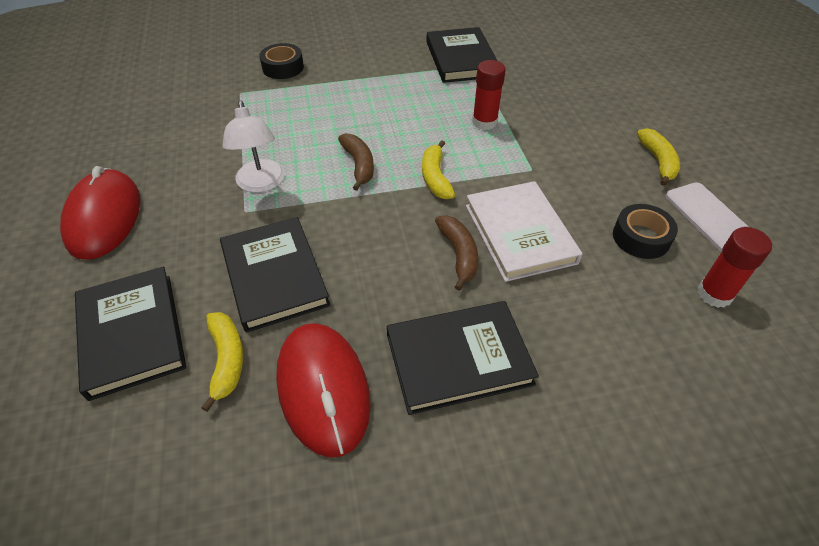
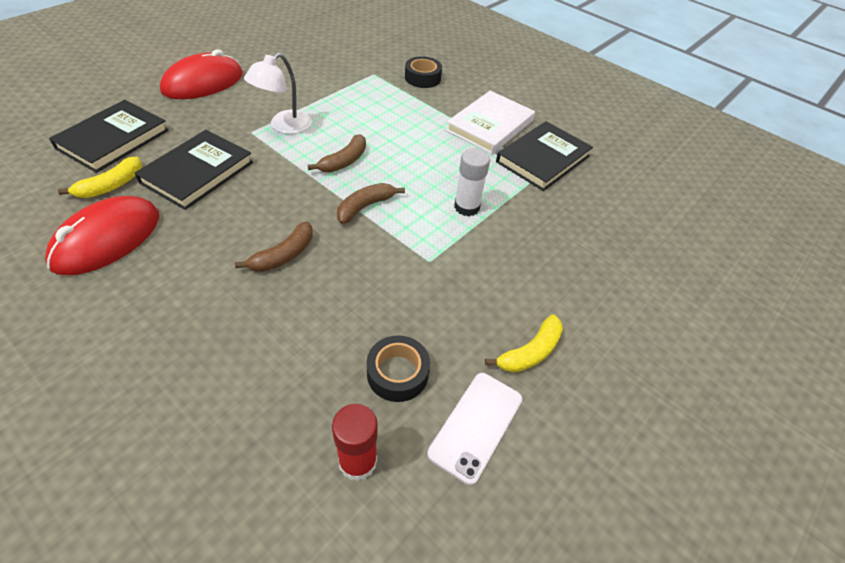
camera: 50 degrees right, 0 degrees up
(435, 178) = (365, 207): yellow banana -> brown banana
(458, 359) = (169, 298): black book -> none
(484, 122) = (467, 207): red glue stick -> white glue stick
(519, 234) = (336, 283): white book -> white book (490, 126)

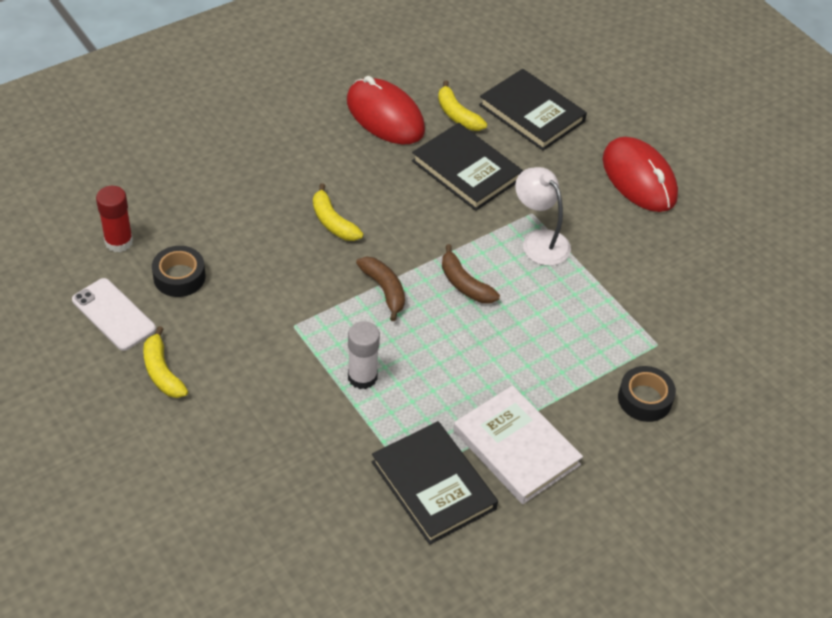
camera: 105 degrees right, 0 degrees up
(284, 255) = (333, 222): brown banana -> yellow banana

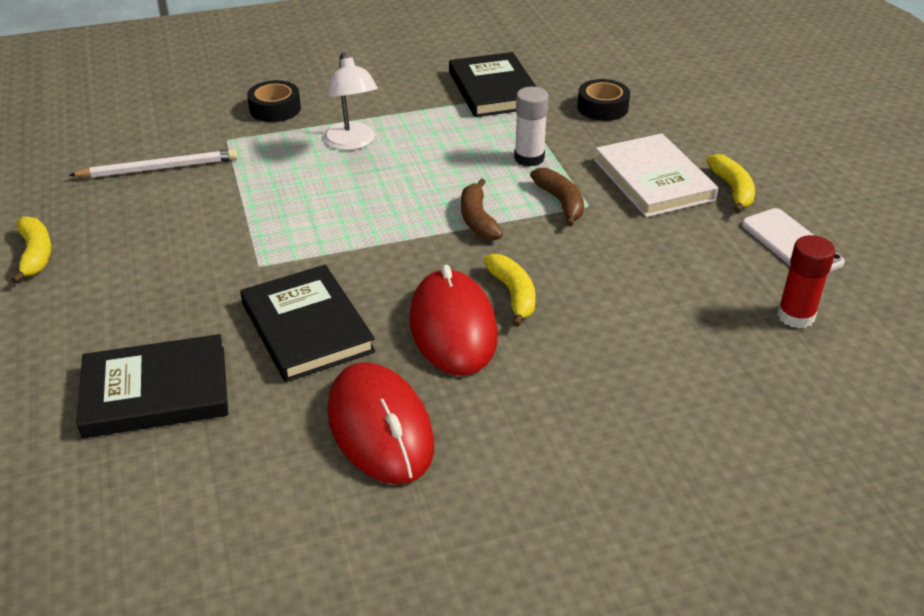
camera: 160 degrees left, 10 degrees down
(179, 277) = (715, 267): black tape -> black tape (602, 107)
(457, 115) = (268, 409): yellow banana -> yellow banana (35, 254)
(464, 284) = (386, 211): brown banana -> brown banana (560, 202)
(516, 447) = (411, 99): white book -> white book (653, 180)
(532, 113) = (156, 391): black book -> black book turned 75 degrees counterclockwise
(539, 241) = (273, 236): white lamp -> white lamp (352, 143)
(639, 178) = (93, 281): red mouse -> red mouse (453, 327)
(687, 295) = (159, 168): none -> white pencil

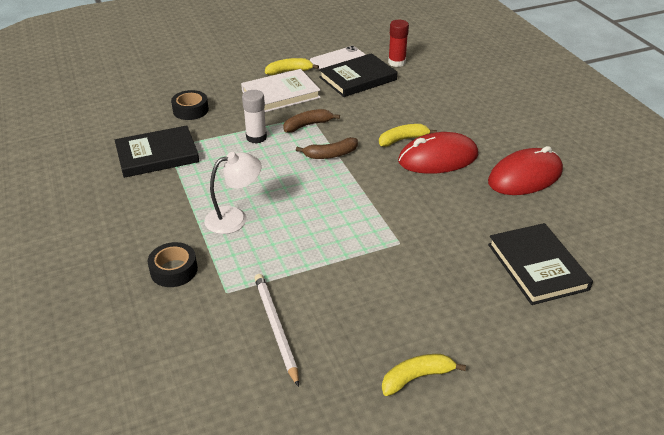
camera: 95 degrees left, 0 degrees up
(307, 327) = (456, 212): black book -> black book (358, 78)

